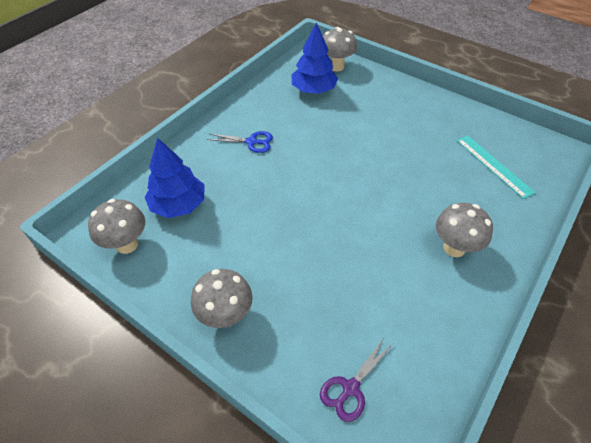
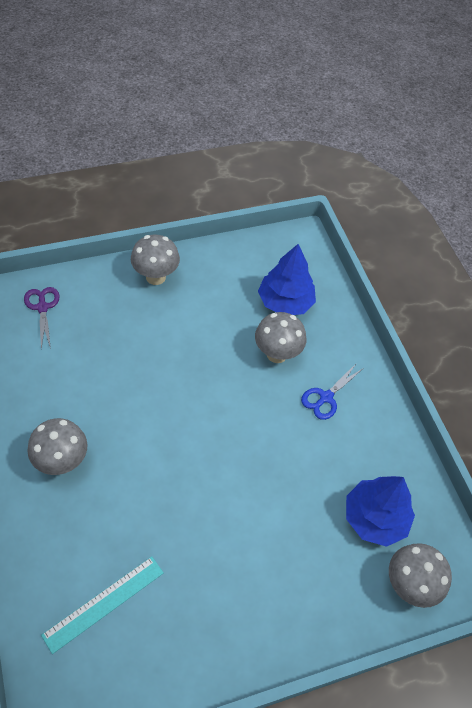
camera: 120 degrees right, 5 degrees up
(127, 244) = (269, 255): grey mushroom -> grey mushroom (276, 354)
(493, 165) = (104, 603): turquoise ruler -> turquoise ruler turned 45 degrees counterclockwise

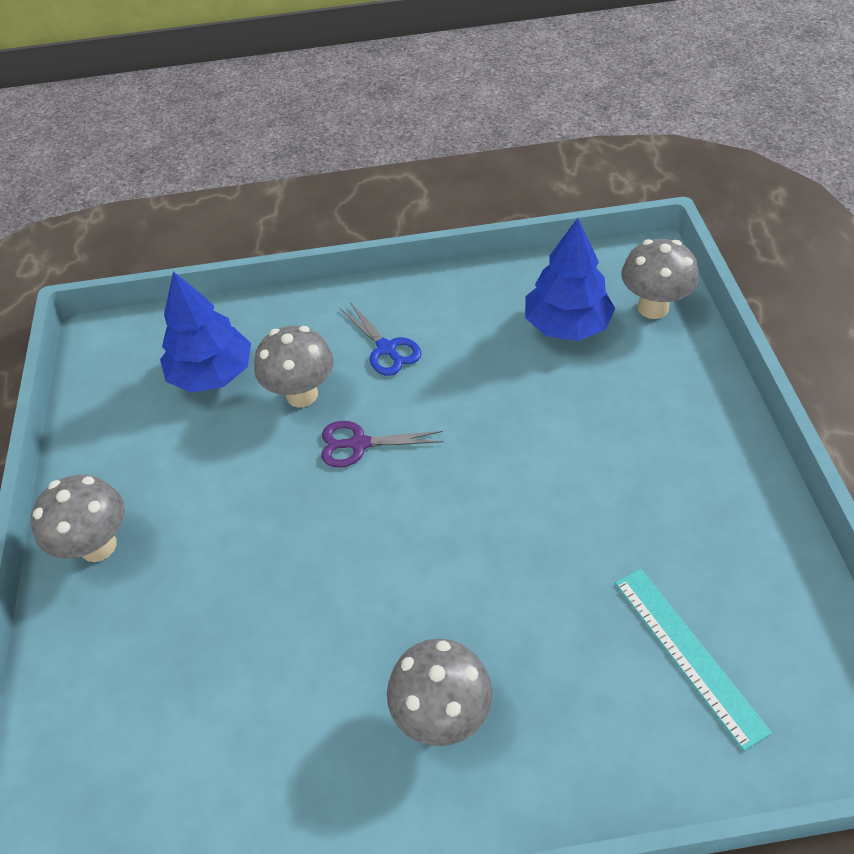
camera: 70 degrees left, 5 degrees down
(42, 307) = (98, 749): purple scissors -> purple scissors (359, 444)

